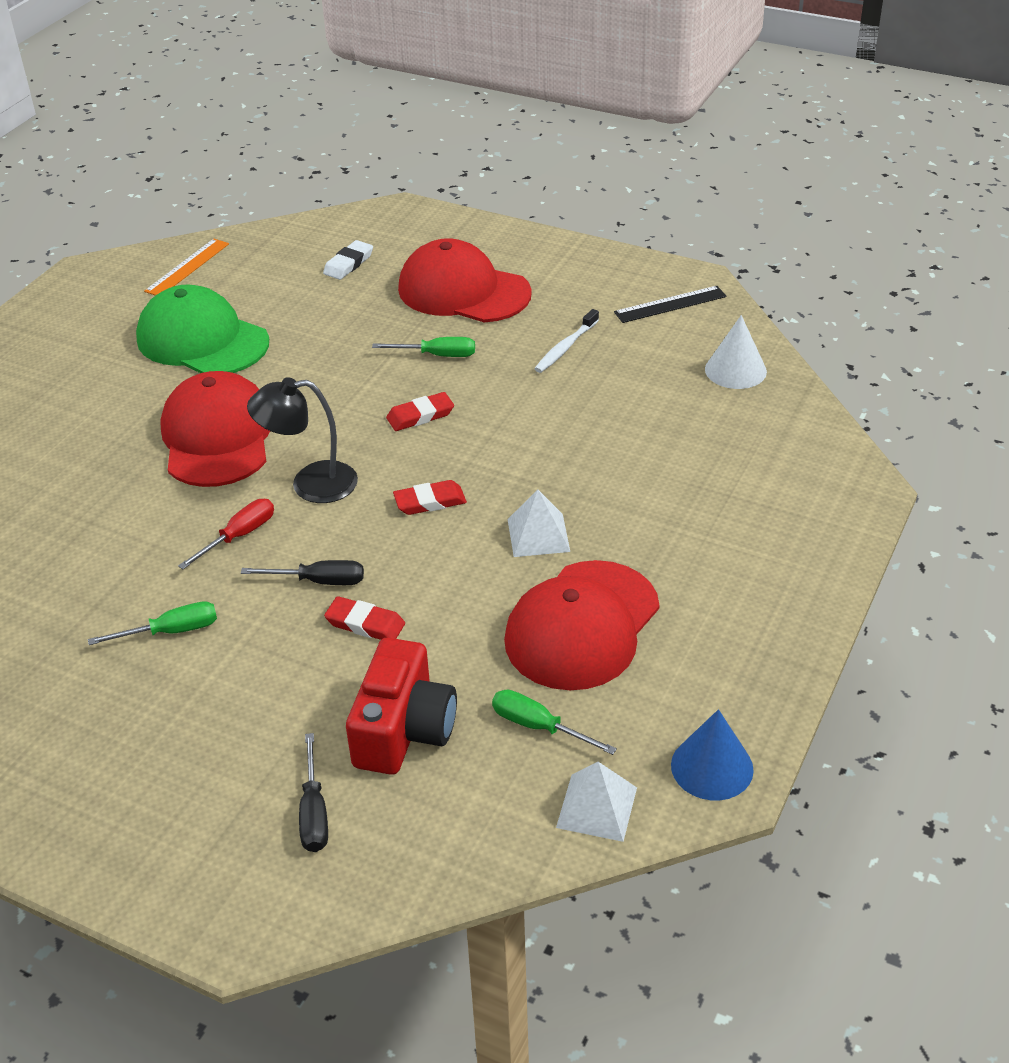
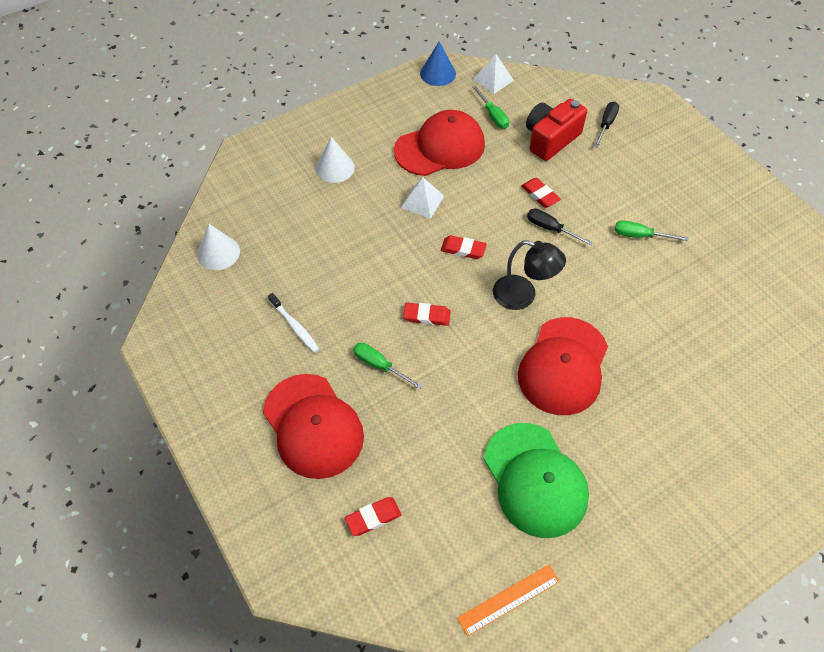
camera: 150 degrees left, 15 degrees up
(239, 536) = (581, 279): red screwdriver -> none
(348, 264) = (373, 517): white eraser -> red eraser
(565, 347) = (295, 326): white toothbrush -> white toothbrush turned 75 degrees clockwise
(670, 304) = (195, 329): black ruler -> none
(710, 522) = (334, 168): none -> white cone

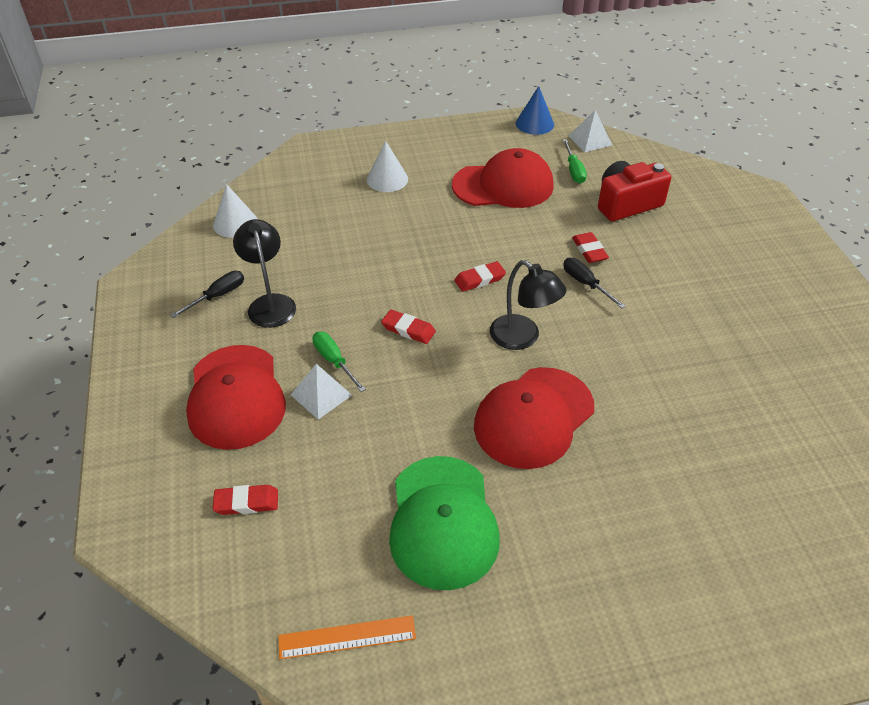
camera: 20 degrees right, 10 degrees down
(295, 326) = (270, 303): white toothbrush -> black lamp
(422, 201) = (459, 227): white pyramid -> white pyramid (321, 394)
(463, 249) = (480, 279): red eraser -> red eraser turned 60 degrees counterclockwise
(606, 124) = (696, 204): black screwdriver -> black screwdriver (218, 296)
(640, 236) = (686, 315): green screwdriver -> none

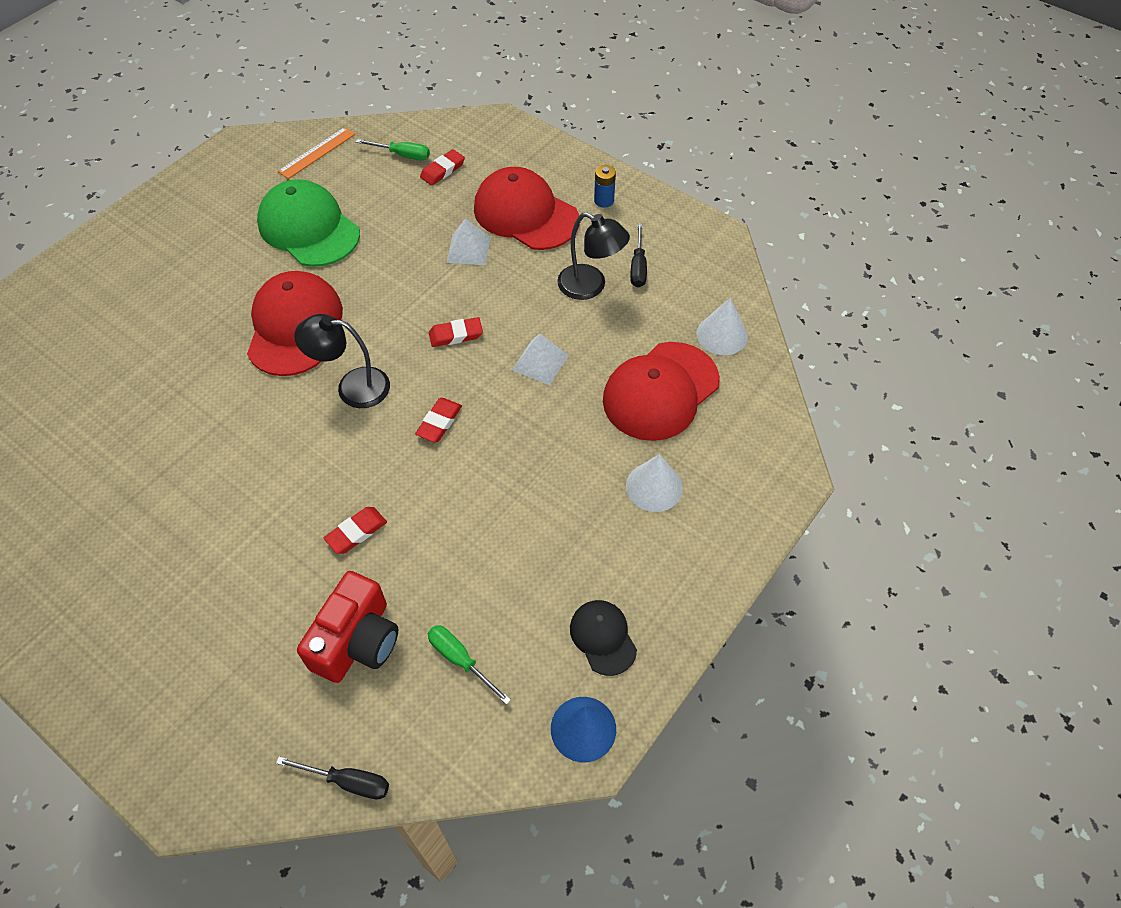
camera: 140 degrees right, 10 degrees up
(160, 365) = (604, 200): none -> blue battery
(334, 361) = (486, 276): green screwdriver -> green screwdriver (402, 155)
(490, 143) = (603, 637): none -> black cap
(503, 185) = (522, 569): red cap -> red cap (660, 391)
(585, 284) = (333, 483): black screwdriver -> black screwdriver (348, 781)
(589, 250) = (356, 532): red eraser -> red eraser turned 75 degrees counterclockwise
(590, 140) = (482, 747): white pyramid -> white pyramid (540, 362)

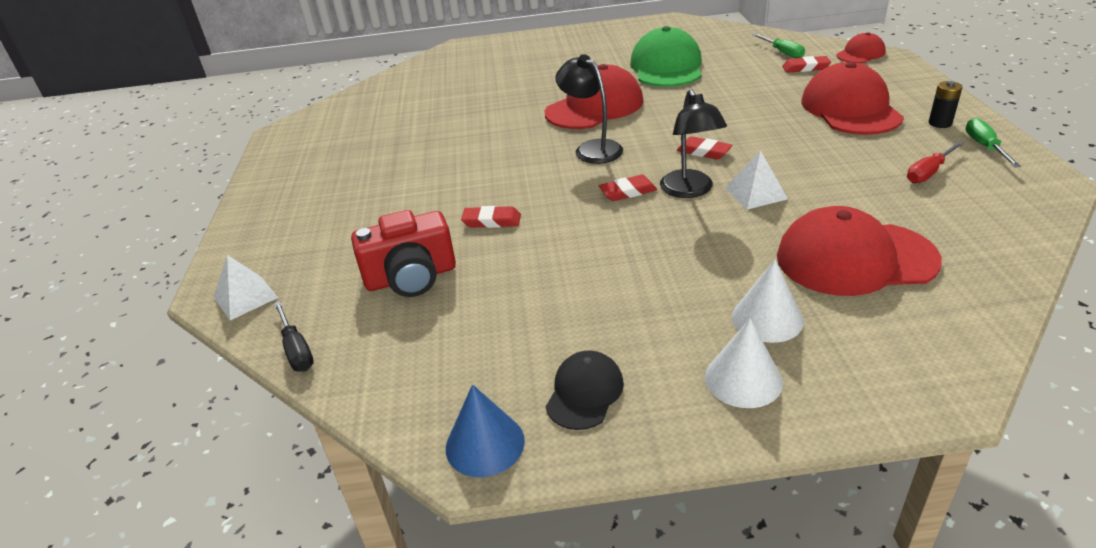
camera: 50 degrees right, 20 degrees down
(317, 153) = (719, 36): orange ruler -> none
(460, 660) = (458, 332): green screwdriver -> green screwdriver (985, 147)
(468, 249) = (774, 112): white pyramid -> white pyramid (245, 297)
(473, 127) = (860, 54): none -> red cap
(590, 286) = (862, 167): black lamp -> black lamp (690, 190)
(604, 200) = (940, 123): blue battery -> black battery
(638, 267) = (929, 172): black screwdriver -> red screwdriver
(722, 335) = (976, 249): white cone -> white cone (743, 379)

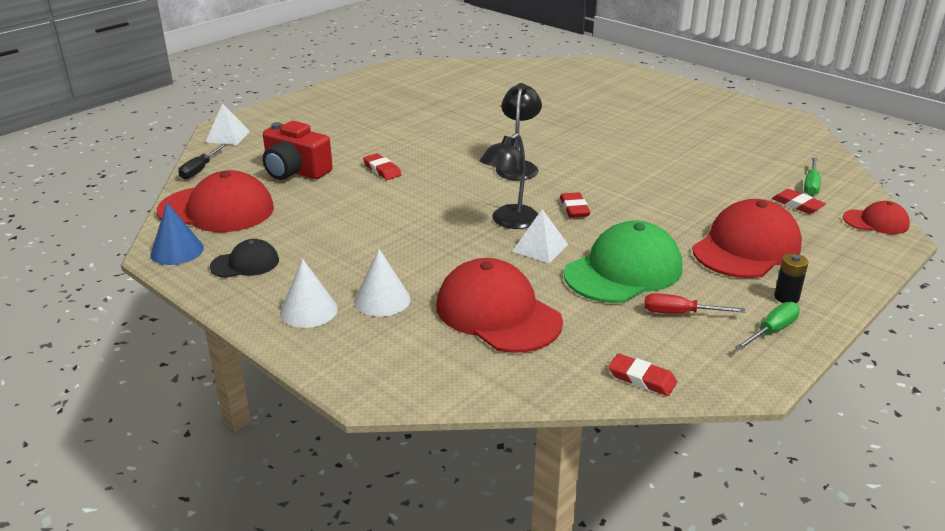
camera: 45 degrees right, 5 degrees down
(594, 107) = (581, 145): red cap -> red cap (217, 210)
(628, 191) = (477, 200): red eraser -> red eraser (642, 378)
(666, 67) = (695, 147): green cap -> green cap (623, 271)

